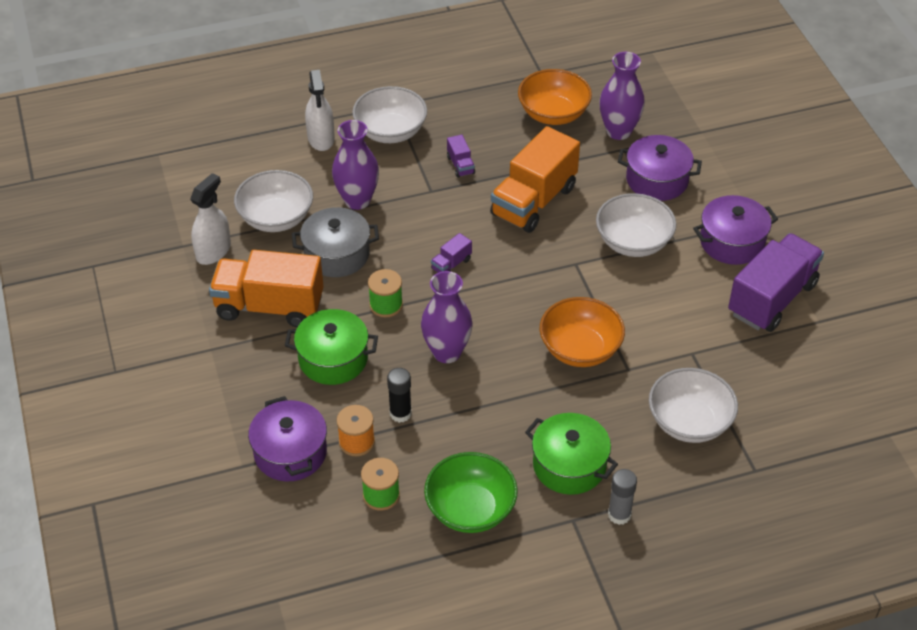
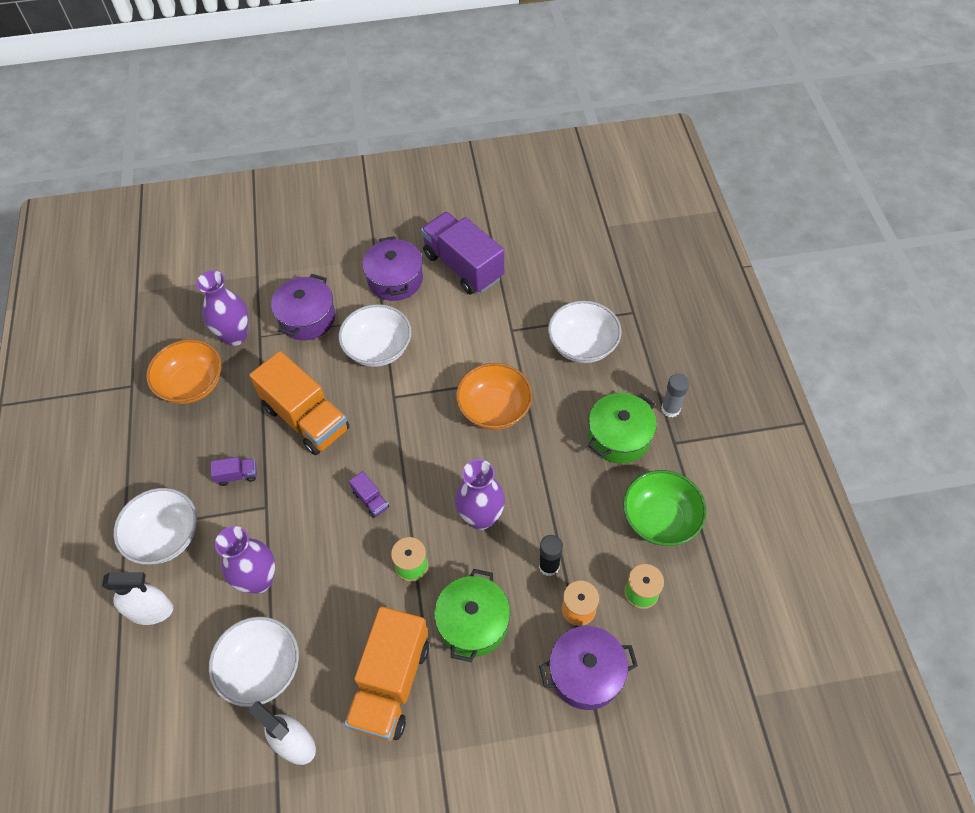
camera: 80 degrees left, 10 degrees up
(337, 254) = (332, 607): grey pot -> none

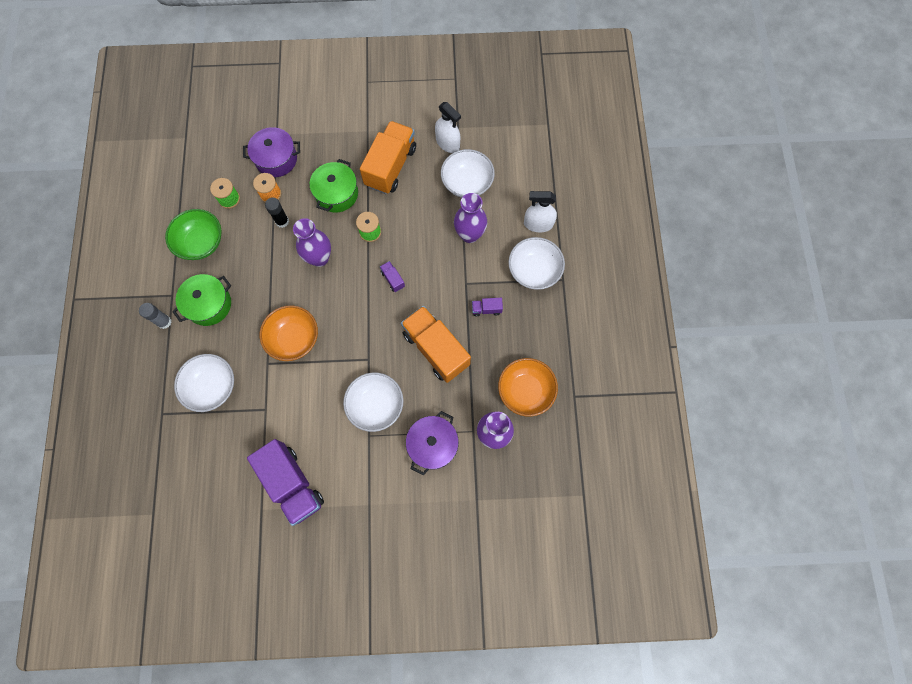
camera: 175 degrees left, 15 degrees up
(395, 280) = (354, 477): purple pot -> none

